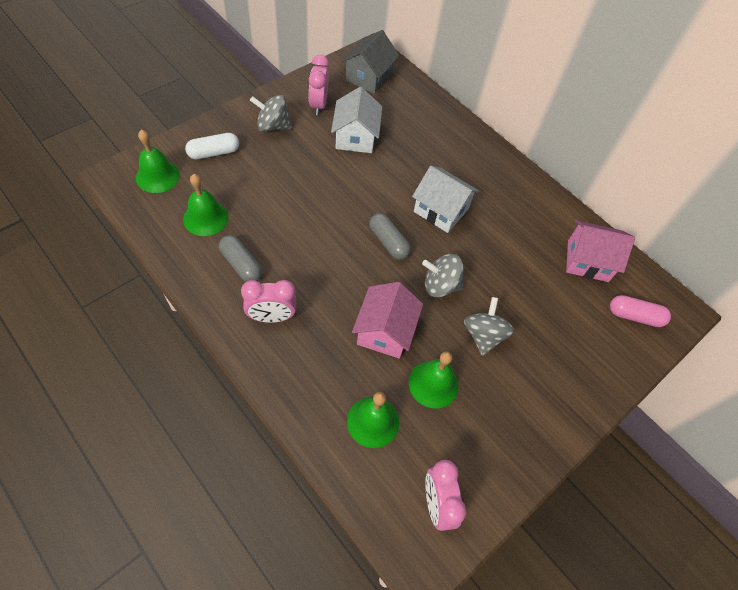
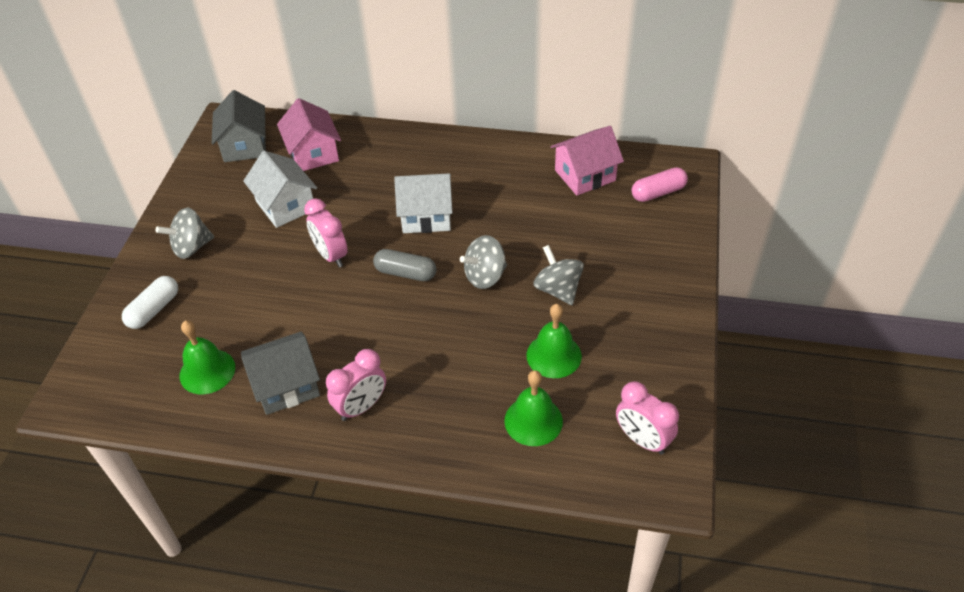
camera: 30 degrees left, 10 degrees down
(158, 176) = (115, 369): green bell -> none
(241, 265) = (286, 385): grey capsule -> grey house
(318, 105) = (219, 200): pink clock -> pink clock (331, 255)
(385, 331) = (474, 345): pink house -> pink house (313, 153)

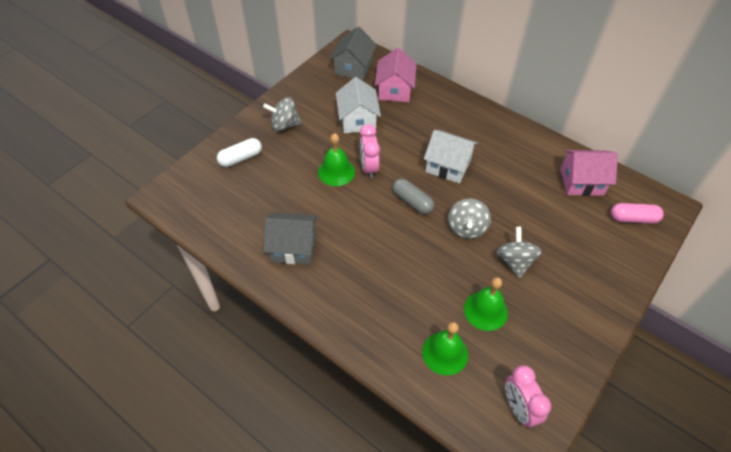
camera: 25 degrees right, 5 degrees up
(207, 371) = (250, 214): green bell -> green bell (336, 171)
(361, 407) = (333, 285): pink clock -> none
(485, 276) = (466, 228): grey spinning top -> grey spinning top turned 75 degrees counterclockwise

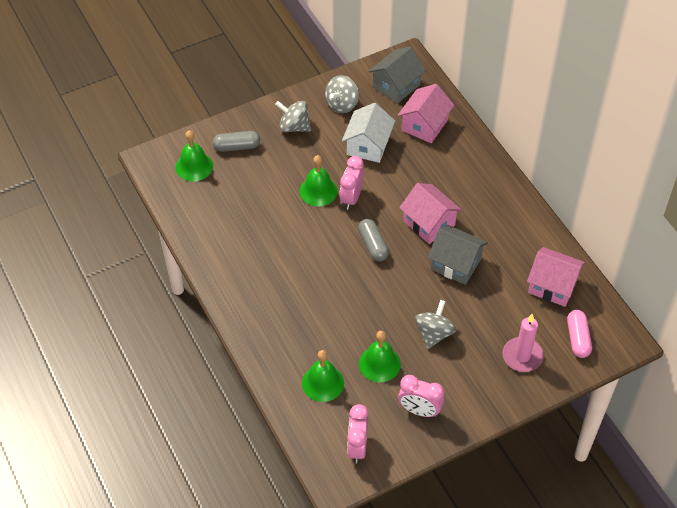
camera: 25 degrees right, 0 degrees up
(208, 188) = (194, 166): none -> green bell
(240, 158) = (237, 147): white capsule -> grey capsule
(293, 247) = (243, 247): grey house -> grey house (455, 264)
(448, 166) = (429, 223): white house -> pink house
(466, 228) = (408, 288): grey spinning top -> grey spinning top (342, 104)
(550, 342) = (419, 410): none -> pink clock
(601, 252) = (522, 356): none -> pink candle
(633, 218) = (578, 338): pink capsule -> pink capsule turned 60 degrees clockwise

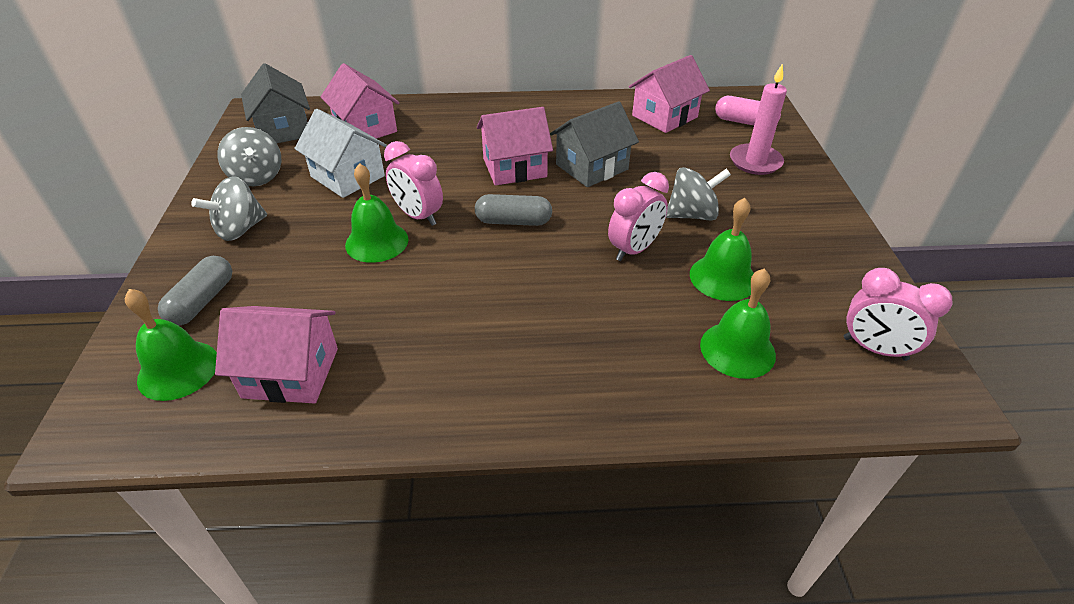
camera: 65 degrees left, 10 degrees down
(213, 207) = (291, 373): none -> pink house
(419, 410) = (818, 265): pink clock -> pink clock (634, 250)
(434, 334) = (692, 215): grey spinning top -> grey spinning top turned 120 degrees clockwise

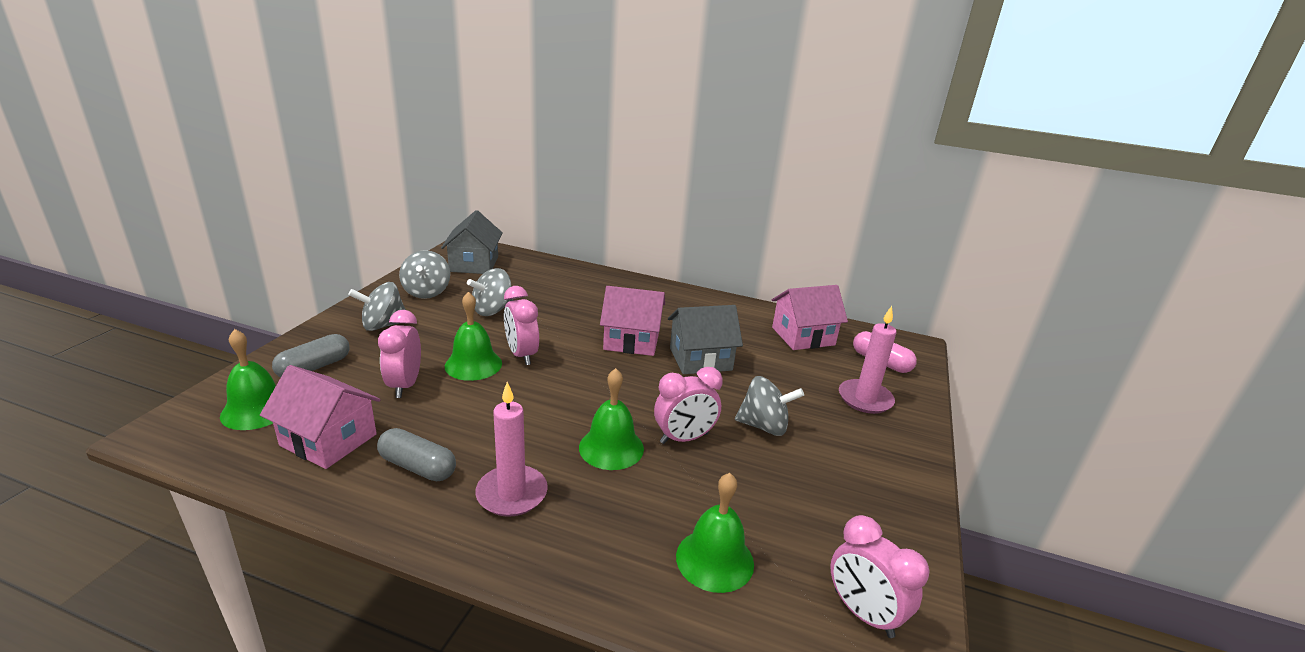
camera: 20 degrees right, 15 degrees down
(322, 287) = (405, 385): none -> pink clock
(348, 176) = (492, 310): white house -> grey spinning top
(365, 128) = (535, 279): pink house -> none
(513, 221) = (596, 382): grey capsule -> grey capsule (418, 467)
(521, 358) = (512, 494): none -> pink candle
(723, 277) = (751, 490): green bell -> green bell (611, 447)

